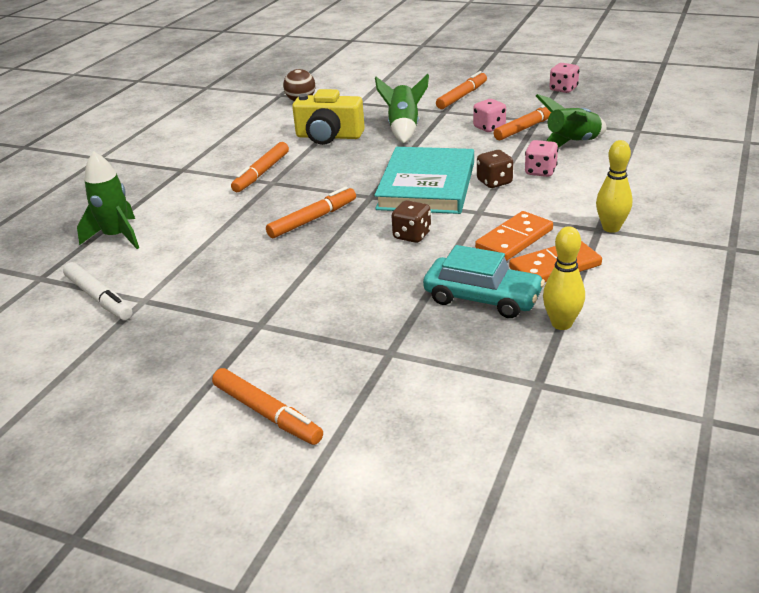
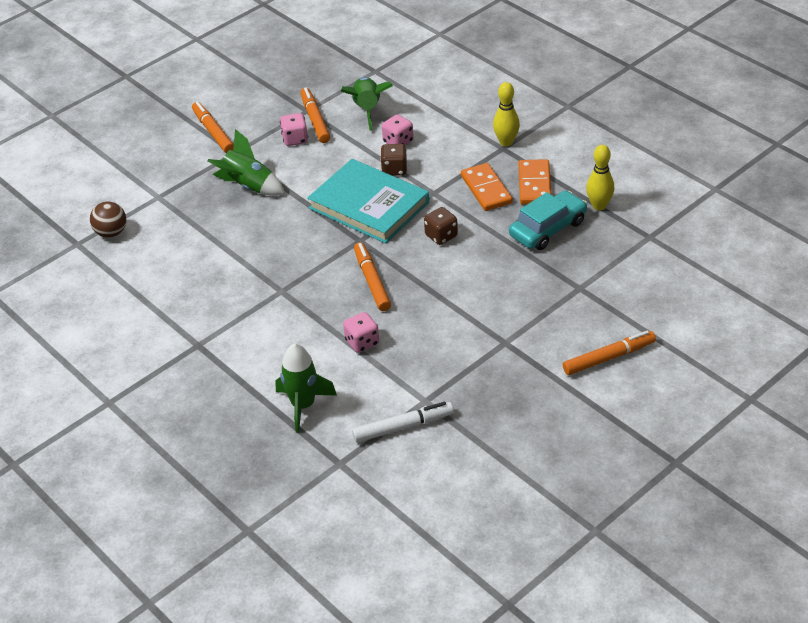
camera: 65 degrees left, 10 degrees up
(262, 173) = (257, 293): orange marker -> none
(329, 136) = (219, 235): yellow camera -> none
(563, 89) = (260, 74): pink dice -> pink dice (362, 342)

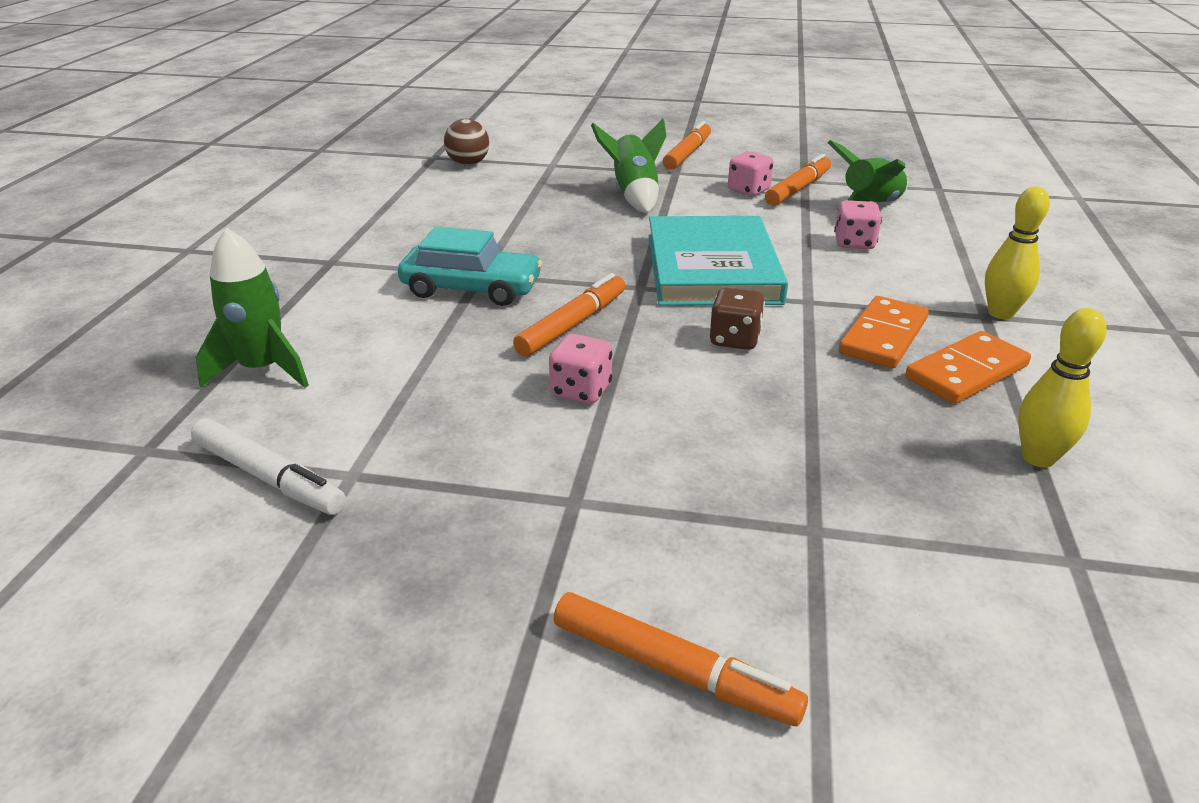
camera: 50 degrees right, 10 degrees down
(362, 342) = (438, 365): pink dice -> pink dice (581, 391)
(394, 169) = (802, 260): brown dice -> none
(548, 228) = (897, 427): turquoise car -> turquoise car (471, 289)

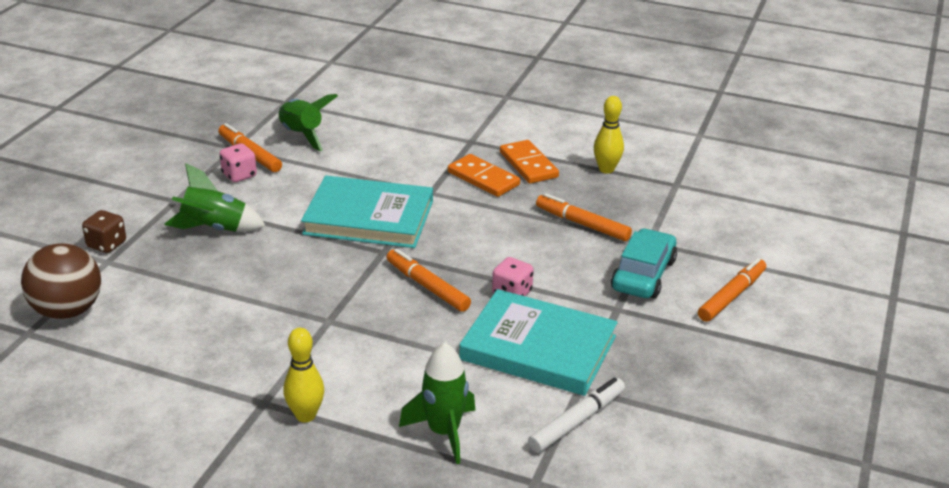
camera: 80 degrees left, 0 degrees up
(448, 427) = (538, 348): none -> turquoise book
(468, 164) = (67, 311): brown ball -> brown ball, size x1.59
(471, 289) = (353, 327): turquoise car -> turquoise car (643, 275)
(687, 154) = (135, 187): orange marker -> orange marker (582, 224)
(734, 340) = (469, 228): brown dice -> brown dice (106, 244)
(854, 243) = (357, 156): pink dice -> none
(1001, 313) = (470, 136): yellow bowling pin -> yellow bowling pin (305, 415)

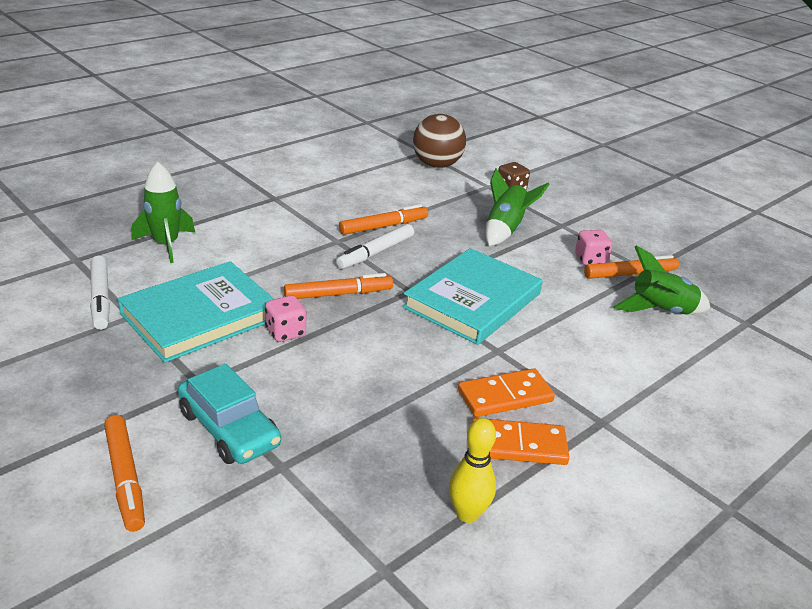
camera: 115 degrees right, 0 degrees up
(305, 415) = (245, 206): yellow bowling pin -> none
(332, 289) = (376, 253): none -> white marker
(582, 224) = (358, 429): orange marker -> orange marker (383, 226)

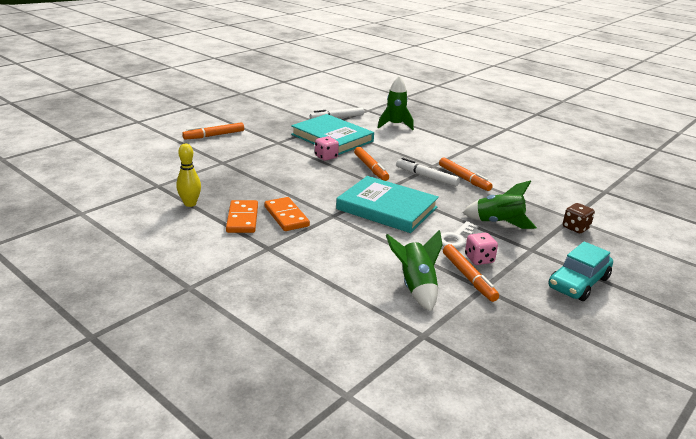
camera: 85 degrees right, 5 degrees down
(229, 428) = (246, 150): turquoise car -> turquoise car (578, 283)
(436, 165) = (586, 196): brown ball -> none
(545, 265) = (455, 238): none -> white key

